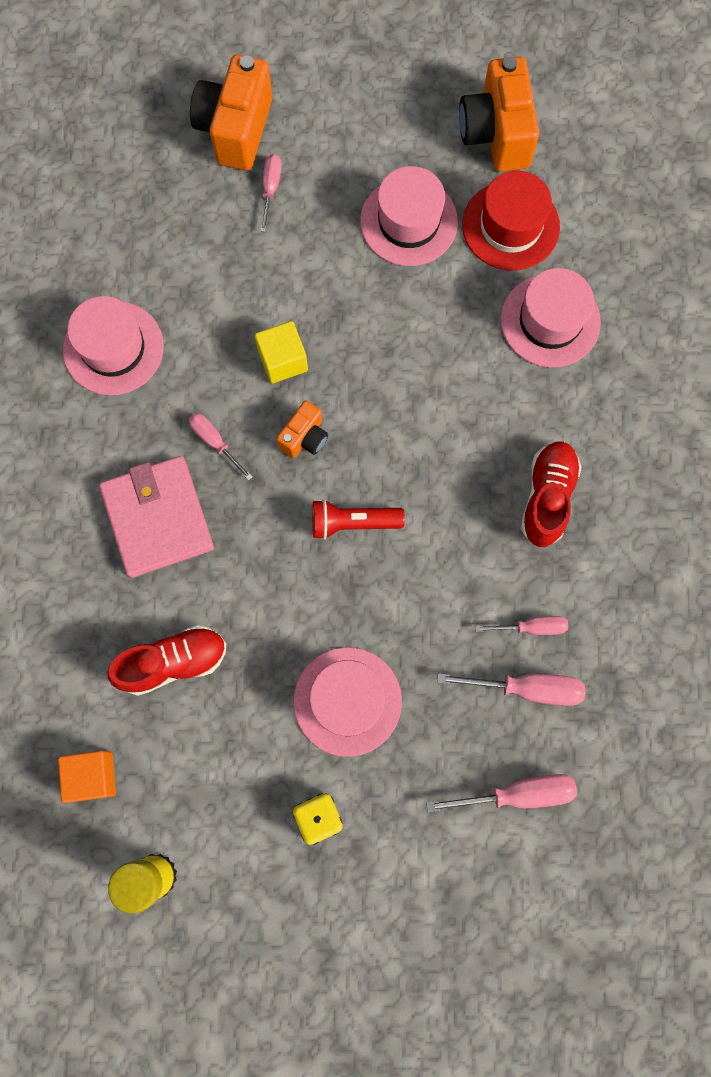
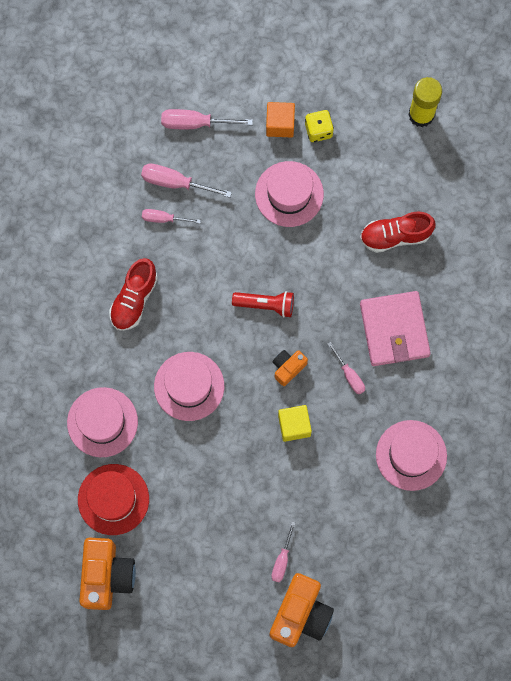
camera: 170 degrees left, 0 degrees up
(93, 776) = (453, 177): orange cube -> orange cube (280, 124)
(409, 221) = (186, 515): pink hat -> pink hat (189, 386)

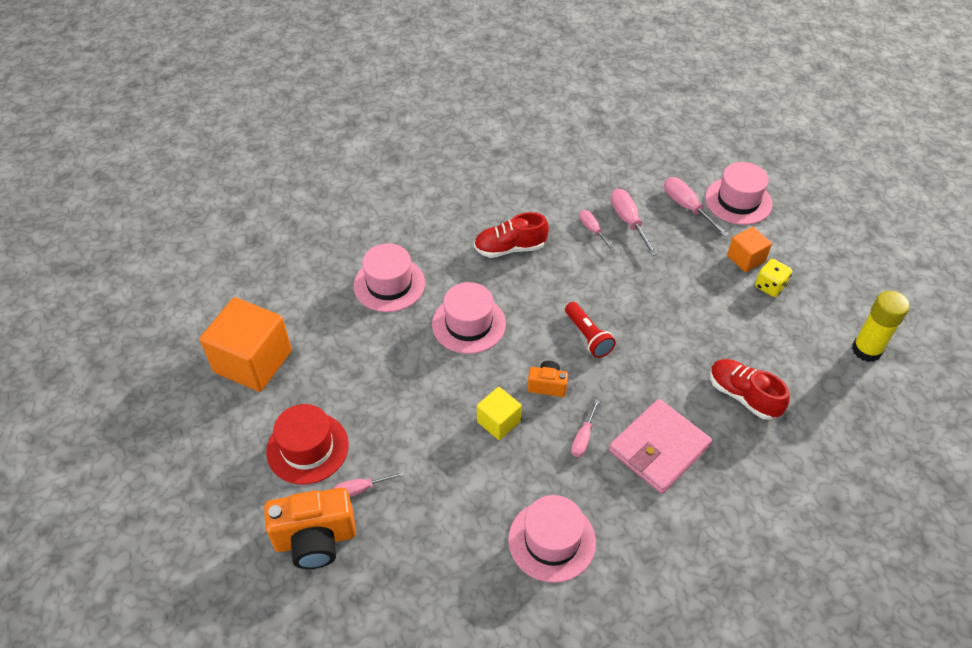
camera: 55 degrees right, 25 degrees down
(107, 576) = (253, 361): orange camera -> orange cube
(113, 499) = (327, 328): red hat -> red hat (307, 448)
(289, 194) = (697, 297): pink hat -> pink hat (738, 201)

